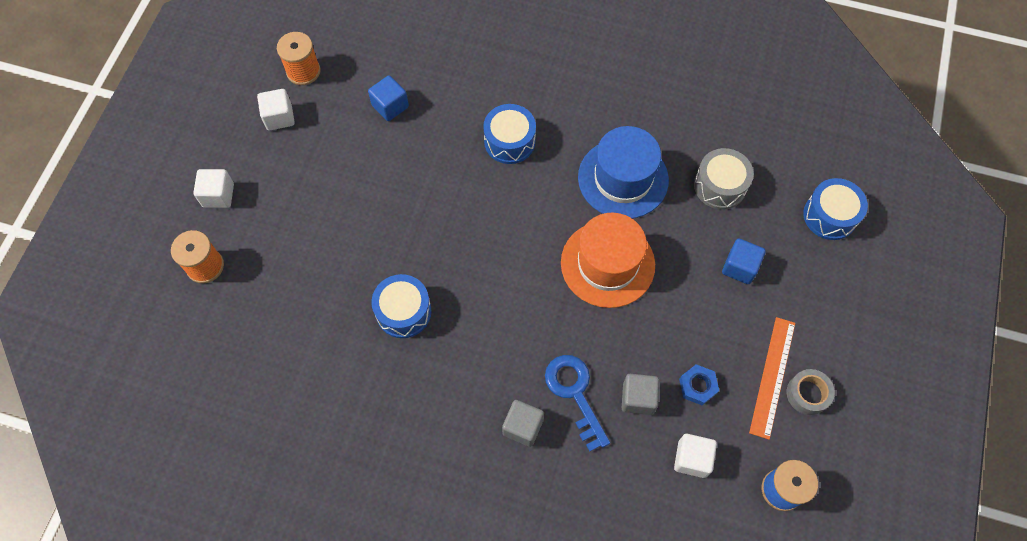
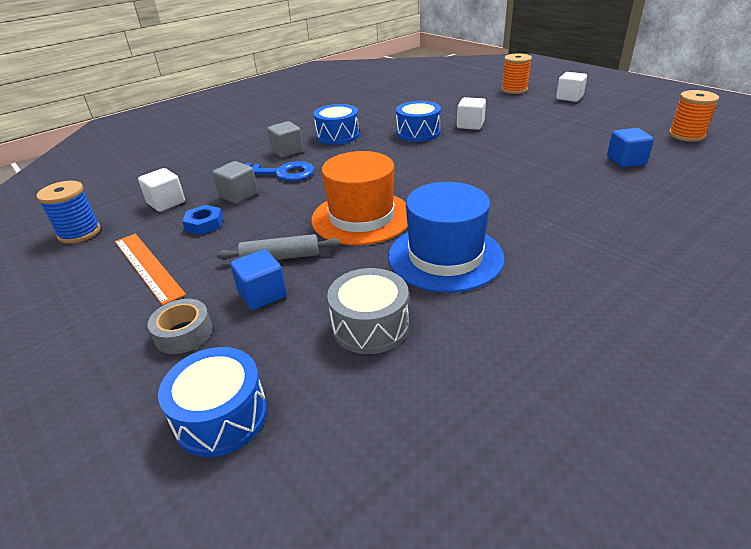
camera: 125 degrees right, 30 degrees down
(279, 117) = (635, 121): white cube -> white cube (470, 125)
(509, 141) = (545, 205): blue drum -> blue drum (338, 135)
(696, 287) = (280, 257): none -> grey rolling pin
(807, 394) = (103, 280): grey tape -> grey tape (183, 333)

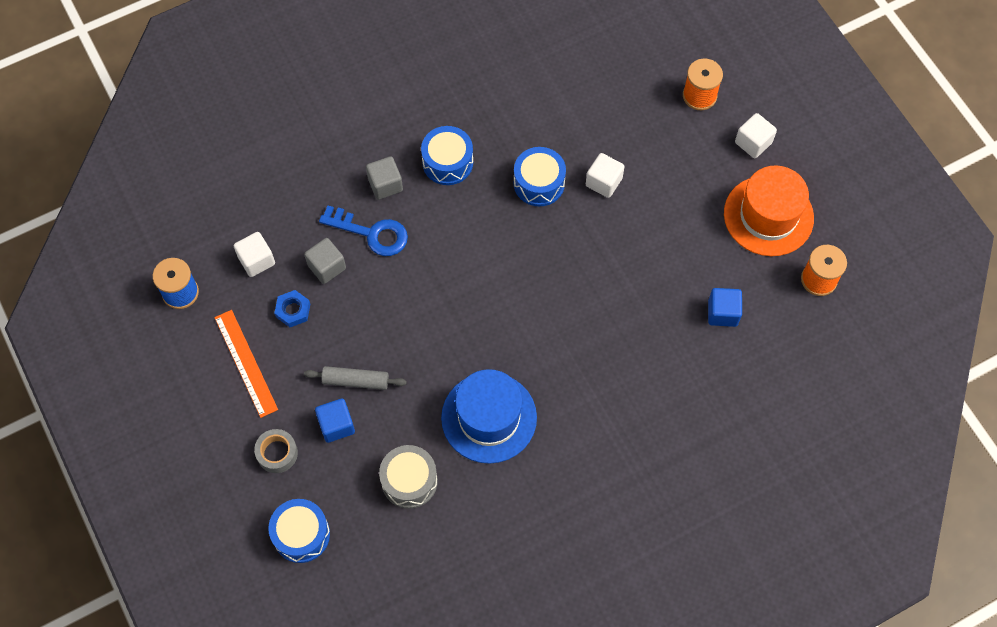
camera: 10 degrees right, 30 degrees up
(361, 217) = (435, 340): orange hat -> orange hat (768, 216)

